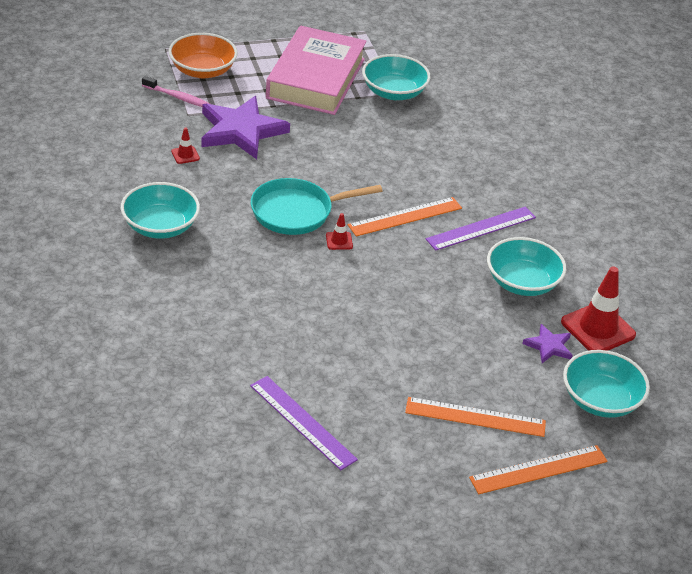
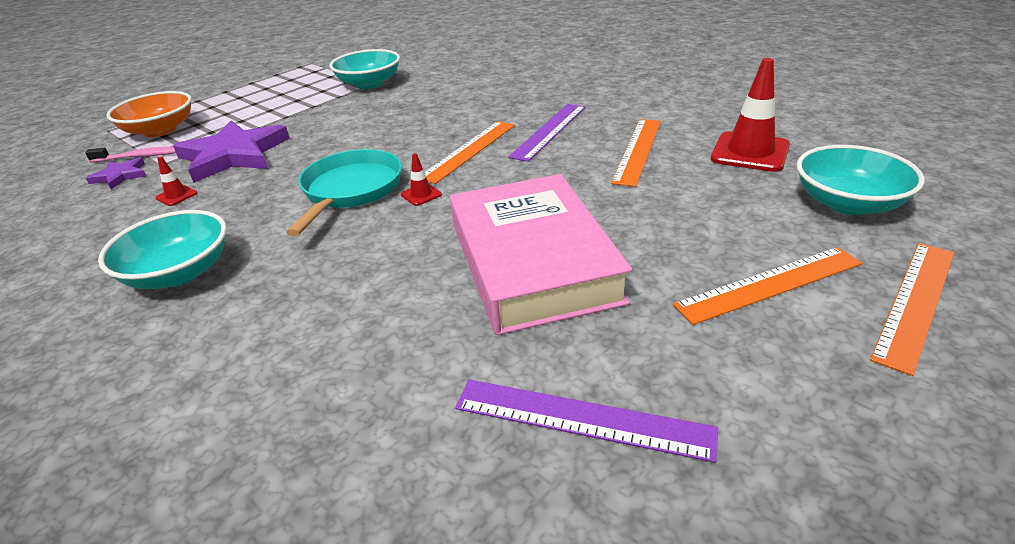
camera: 25 degrees left, 5 degrees down
(297, 212) = (350, 191): turquoise pan -> turquoise pan turned 150 degrees clockwise
(315, 78) = (287, 99): pink book -> pink book (532, 262)
(522, 282) = (638, 150): turquoise bowl -> orange ruler
(548, 346) = (733, 184): purple star -> purple star (120, 176)

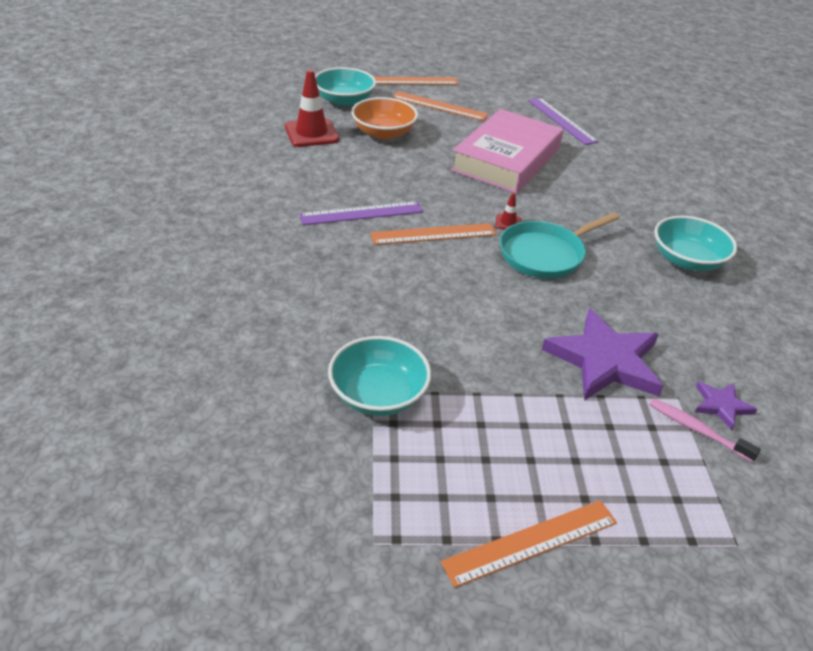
camera: 140 degrees left, 5 degrees up
(160, 130) = (666, 480): orange bowl -> orange bowl (383, 133)
(176, 196) = (673, 336): red traffic cone -> none
(638, 150) = (352, 168): orange ruler -> orange ruler (531, 542)

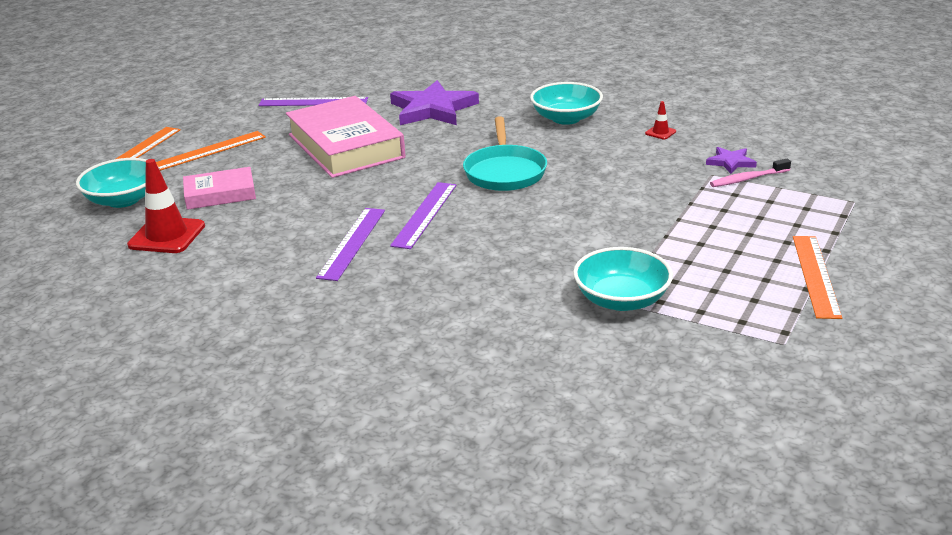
camera: 55 degrees left, 10 degrees down
(383, 133) = (220, 194): orange bowl -> pink book
(433, 234) = (424, 214): orange ruler -> purple ruler
(508, 222) = (444, 174): red traffic cone -> red traffic cone (660, 132)
(605, 360) = (654, 189): purple star -> purple star (433, 109)

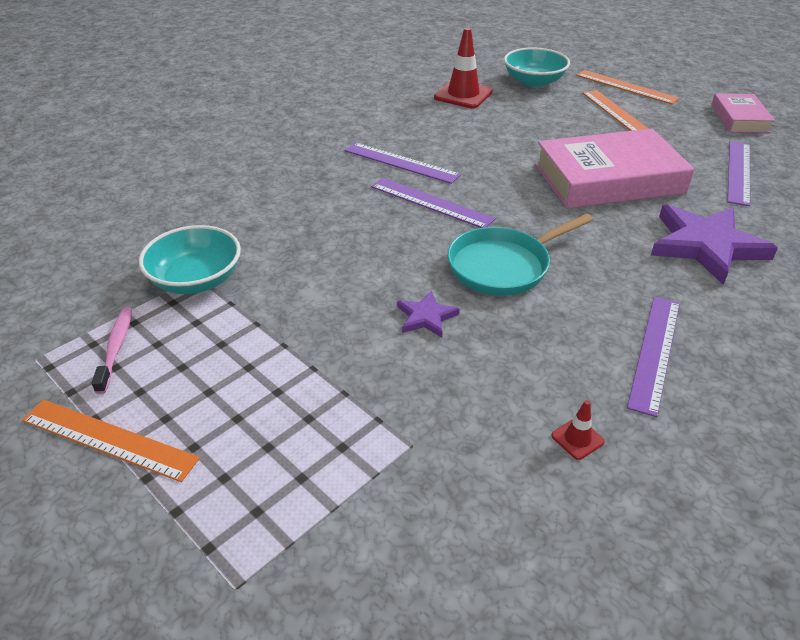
camera: 105 degrees right, 10 degrees up
(220, 194) = (525, 116): pink book -> pink book (739, 118)
(505, 171) = (503, 266): turquoise pan -> turquoise pan turned 45 degrees counterclockwise
(566, 118) = (655, 352): turquoise bowl -> purple ruler
(731, 162) = (441, 484): purple star -> purple star (426, 317)
(747, 179) = (378, 481): pink toothbrush -> pink toothbrush (116, 348)

